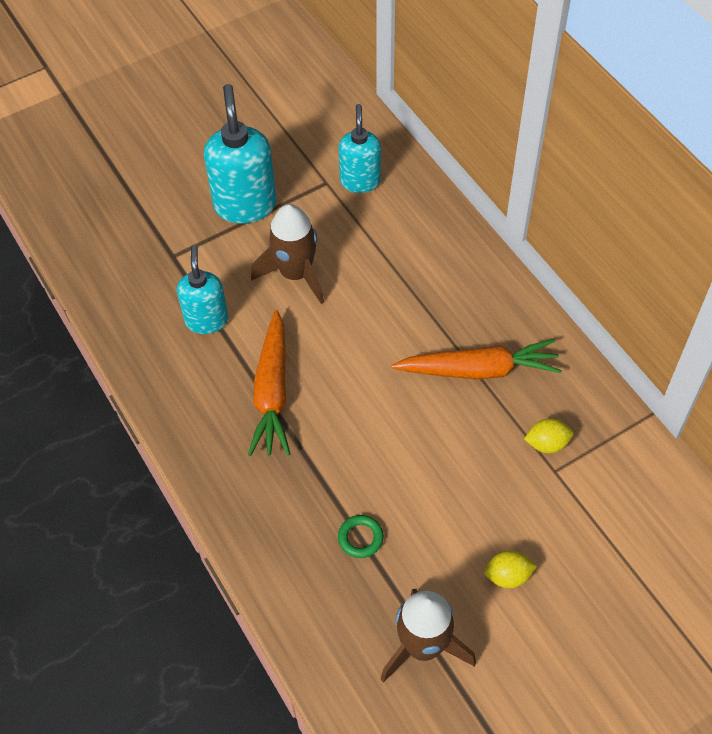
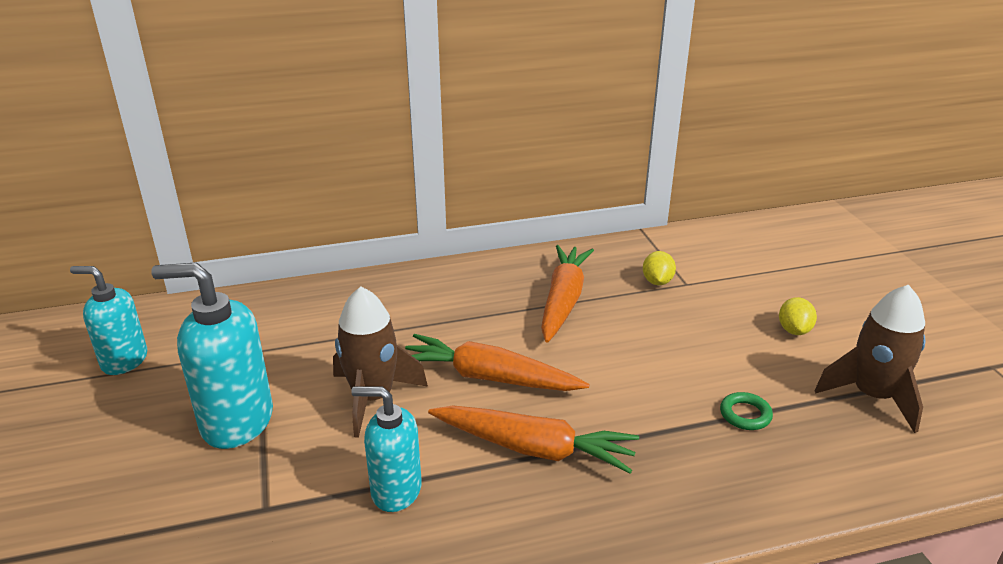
camera: 75 degrees left, 25 degrees down
(345, 341) = (489, 378): none -> orange carrot
(360, 181) = (278, 326): turquoise soap dispenser -> turquoise soap dispenser (124, 361)

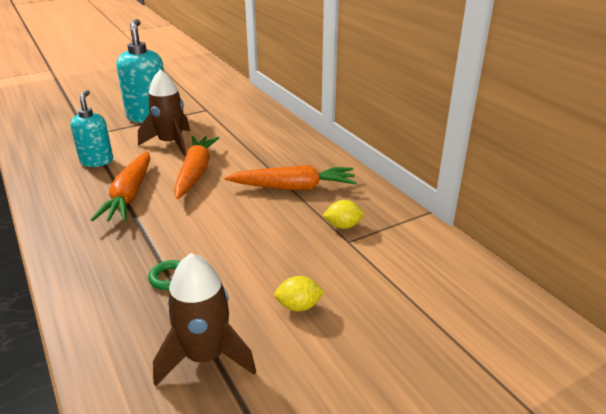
camera: 75 degrees right, 0 degrees up
(124, 361) = (190, 86): turquoise soap dispenser -> none

